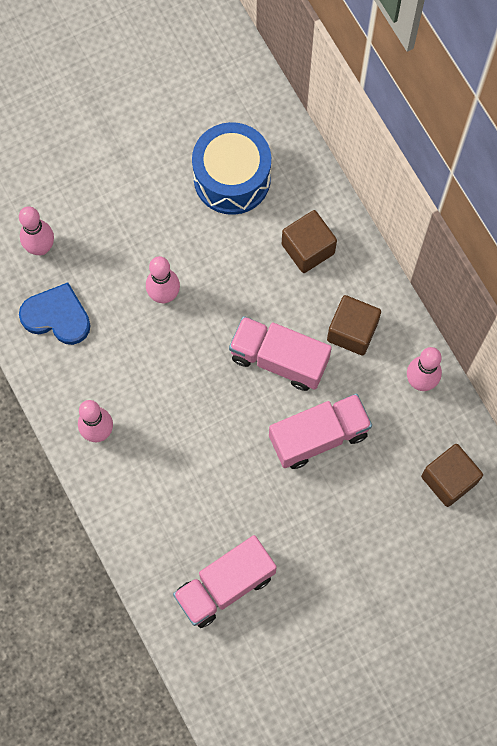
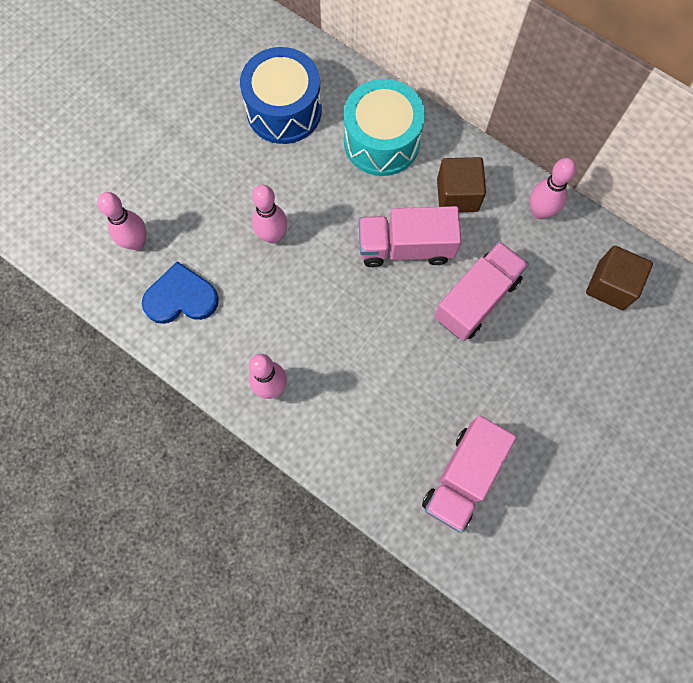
camera: 25 degrees left, 0 degrees up
(308, 249) = (381, 141): brown cube -> turquoise drum

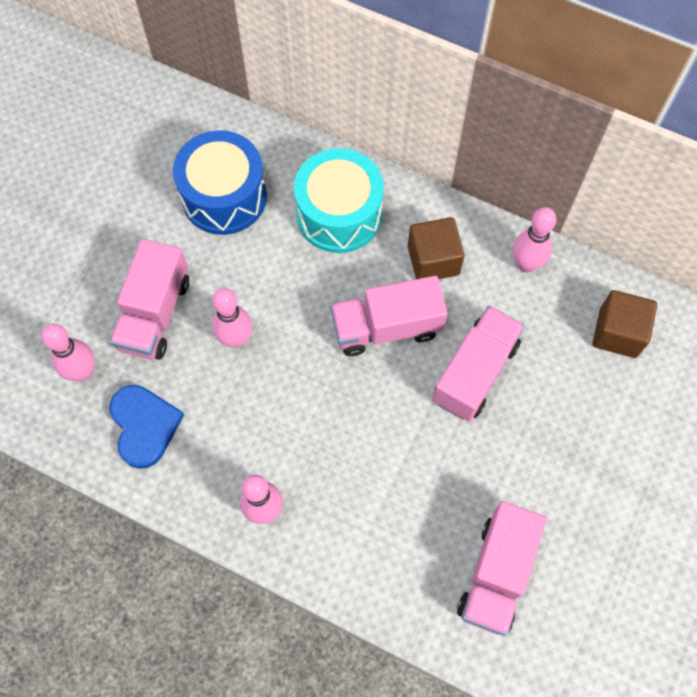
camera: 10 degrees left, 5 degrees down
(181, 297) = (144, 426): blue heart -> blue heart turned 90 degrees clockwise
(206, 202) = (155, 313): none -> pink truck

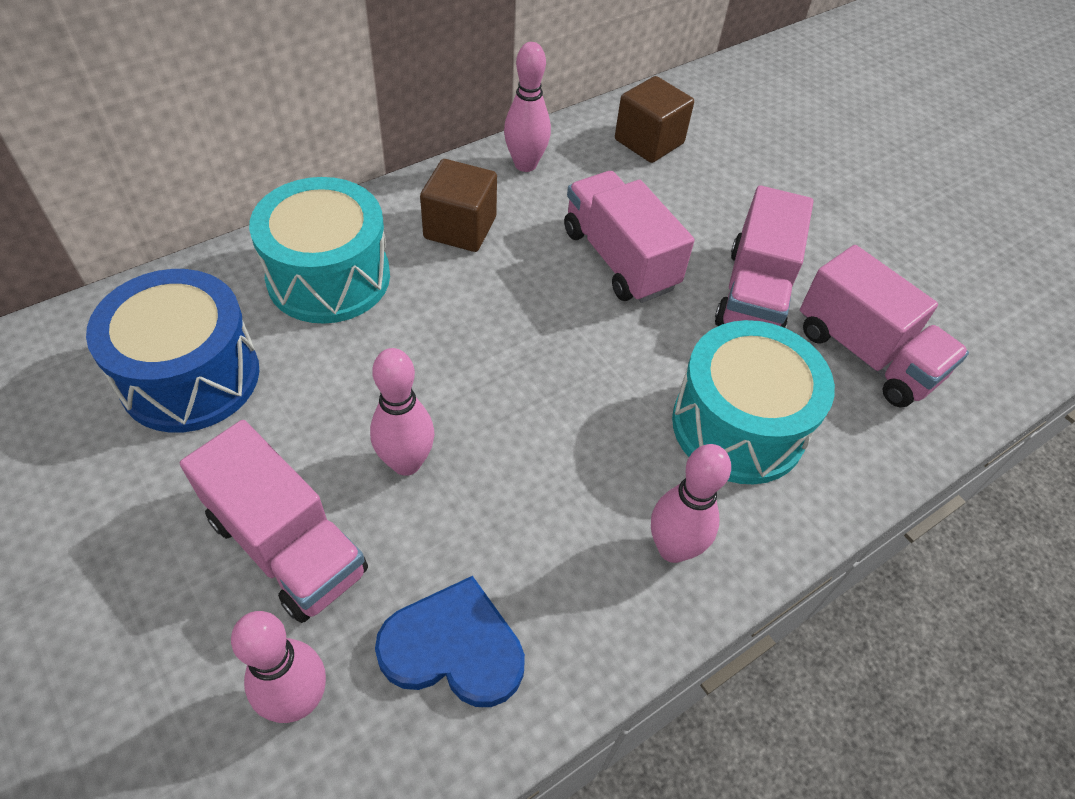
camera: 65 degrees left, 15 degrees down
(377, 511) = (738, 426): none -> turquoise drum
(386, 327) = (510, 305): pink truck -> pink truck (754, 293)

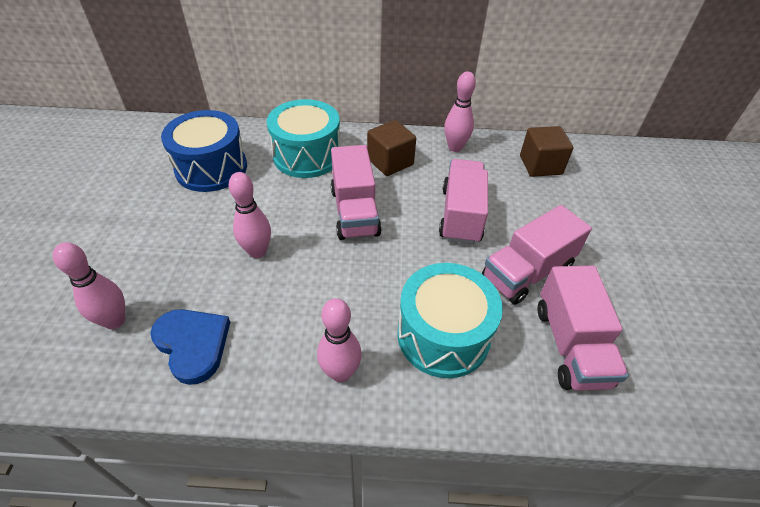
camera: 40 degrees right, 5 degrees down
(287, 545) = (176, 256): pink truck -> pink truck (354, 212)

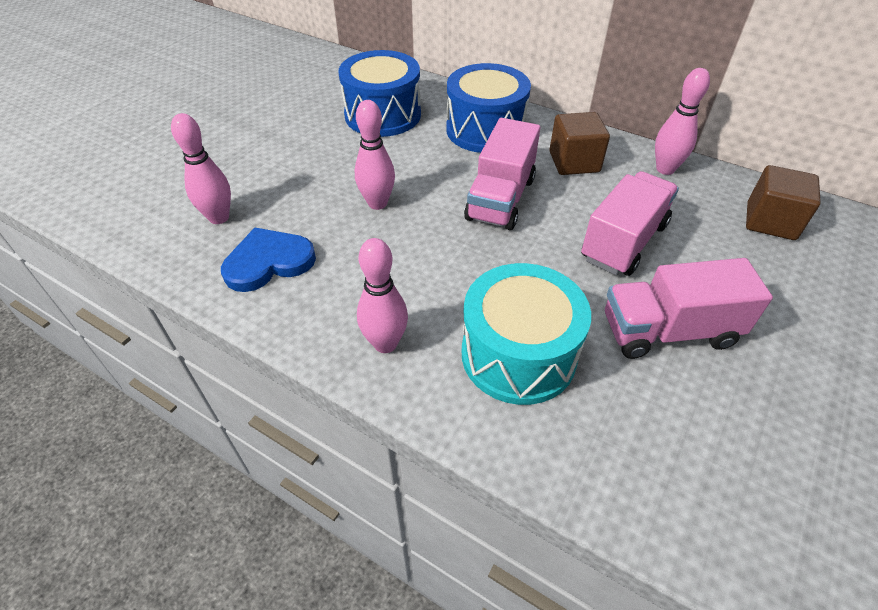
camera: 30 degrees right, 0 degrees up
(193, 344) = (268, 262): blue heart -> blue heart turned 105 degrees counterclockwise
(307, 155) = (485, 130): turquoise drum -> blue drum
(571, 345) = (672, 431): pink truck -> none

